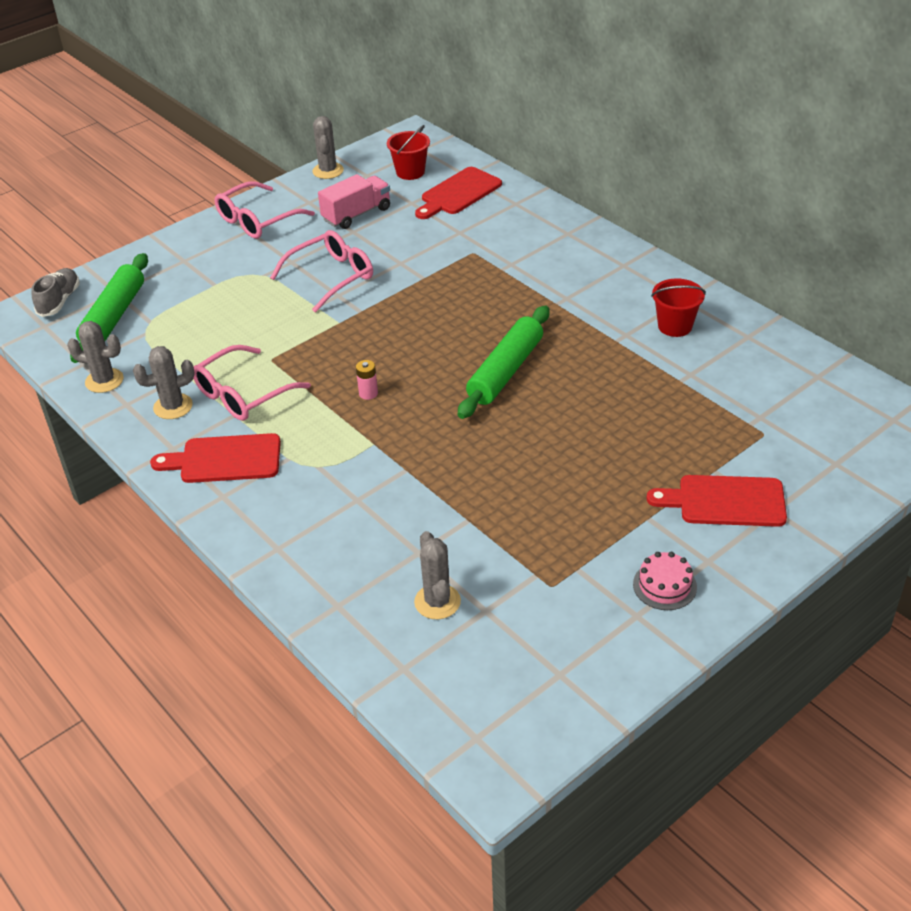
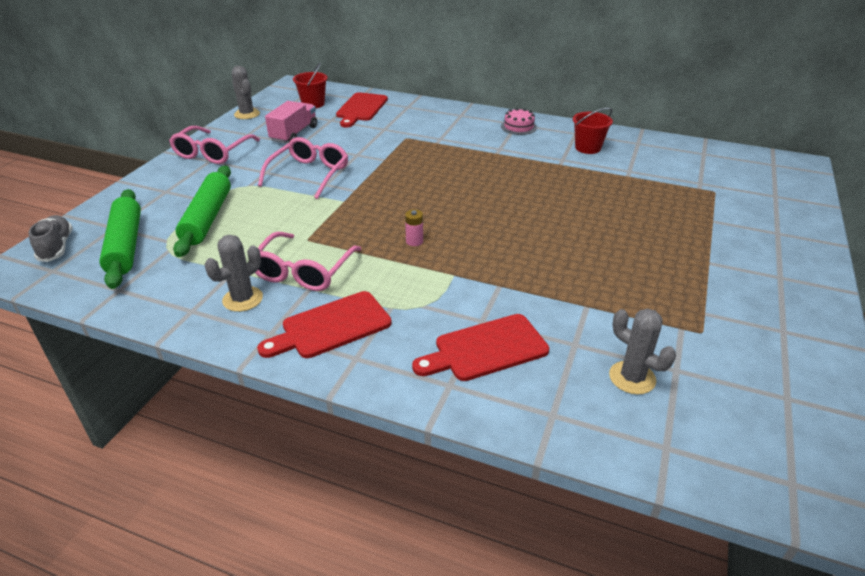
camera: 30 degrees left, 5 degrees down
(104, 381) = (153, 298): grey cactus -> none
(506, 371) = (505, 200): green rolling pin -> green rolling pin (208, 218)
(664, 585) = (775, 303): pink cake -> pink cake (518, 127)
(725, 501) = (742, 236): red cutting board -> red cutting board (486, 349)

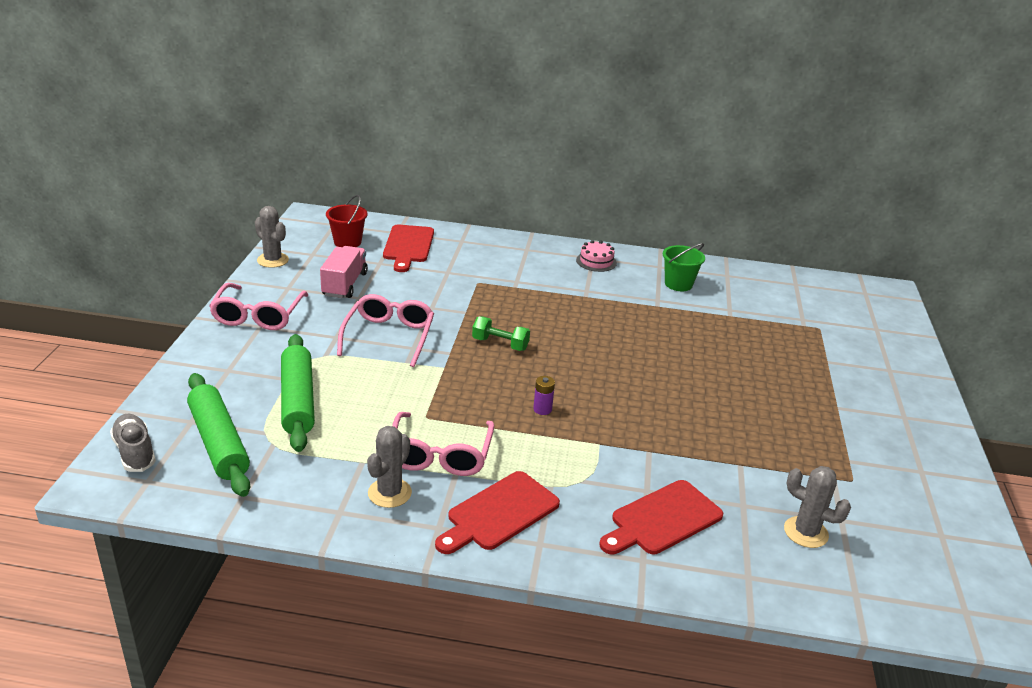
camera: 15 degrees left, 5 degrees down
(402, 186) = (500, 344): none -> green dumbbell
(414, 241) = (542, 409): pink battery -> purple battery
(588, 148) = (678, 284): red bucket -> green bucket

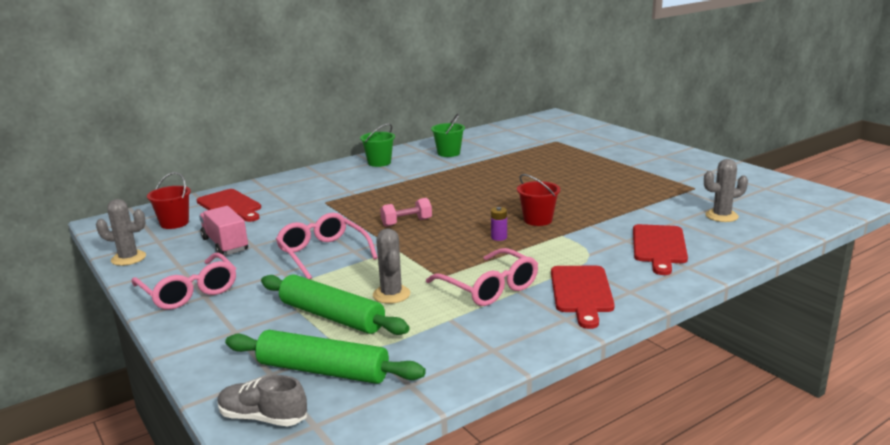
camera: 40 degrees left, 10 degrees down
(389, 493) = (501, 322): grey cactus -> grey cactus (391, 294)
(500, 344) = (406, 222): green dumbbell -> pink dumbbell
(596, 261) = (379, 163): pink cake -> green bucket
(611, 413) = (538, 220): none -> red bucket

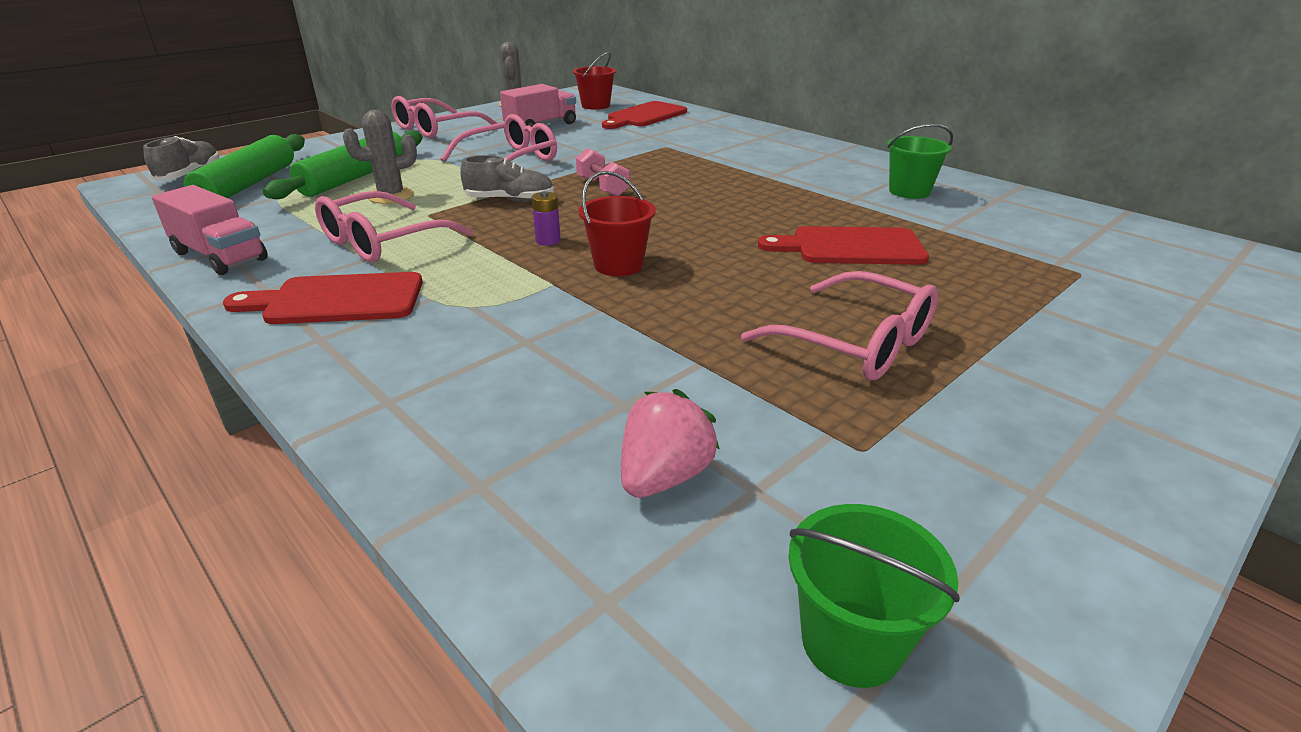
camera: 80 degrees right, 10 degrees up
(379, 163) = (829, 157): green bucket -> green bucket (851, 642)
(420, 250) = (510, 200): none -> grey shoe
(505, 348) = (220, 256): none -> pink truck
(620, 181) = (855, 343): none -> pink glasses
(659, 247) = (489, 374): red cutting board -> red cutting board (850, 247)
(721, 216) = (664, 477): grey cactus -> pink strawberry

